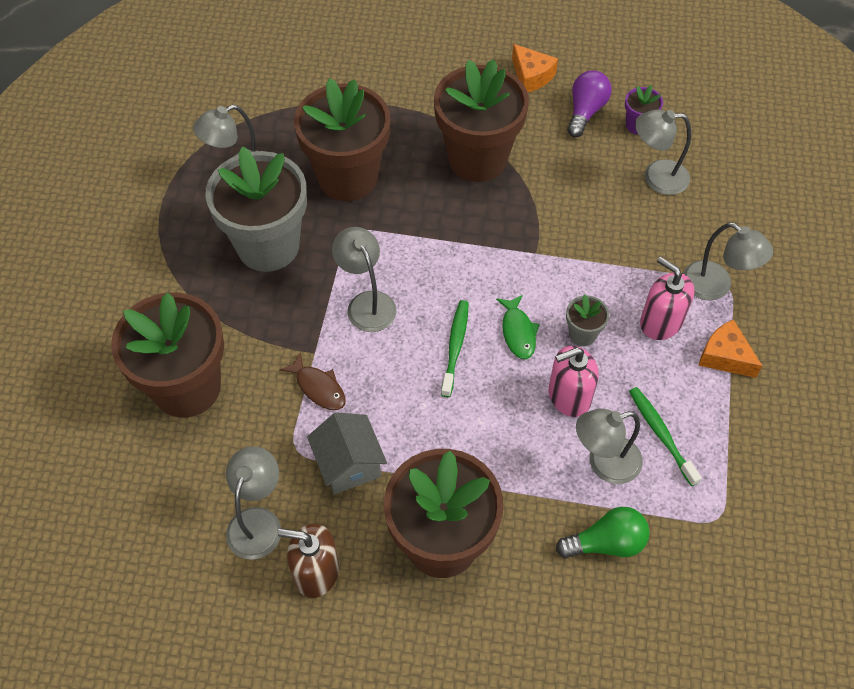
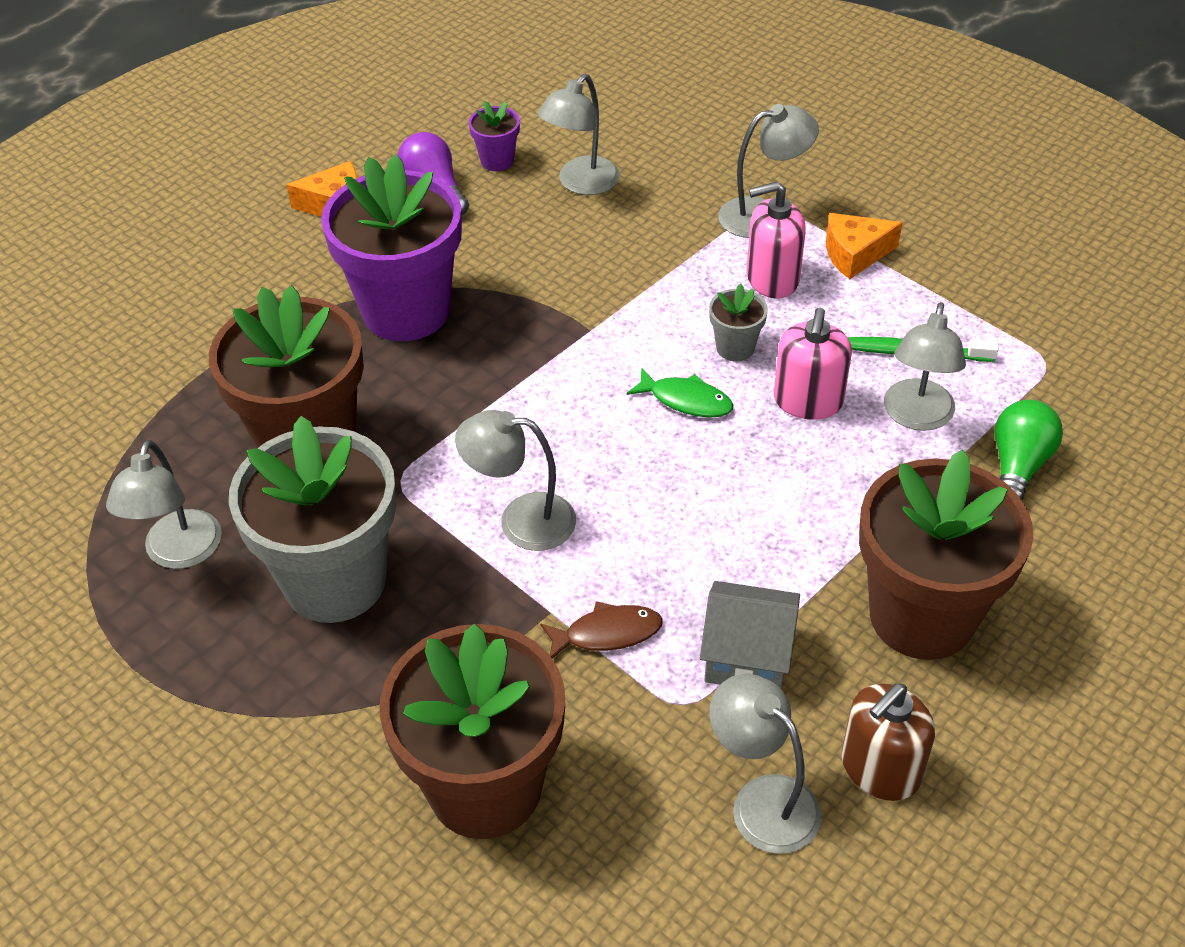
camera: 55 degrees left, 10 degrees down
(455, 347) = (659, 467): green toothbrush -> none
(477, 158) = (406, 311): brown flower pot -> purple flower pot

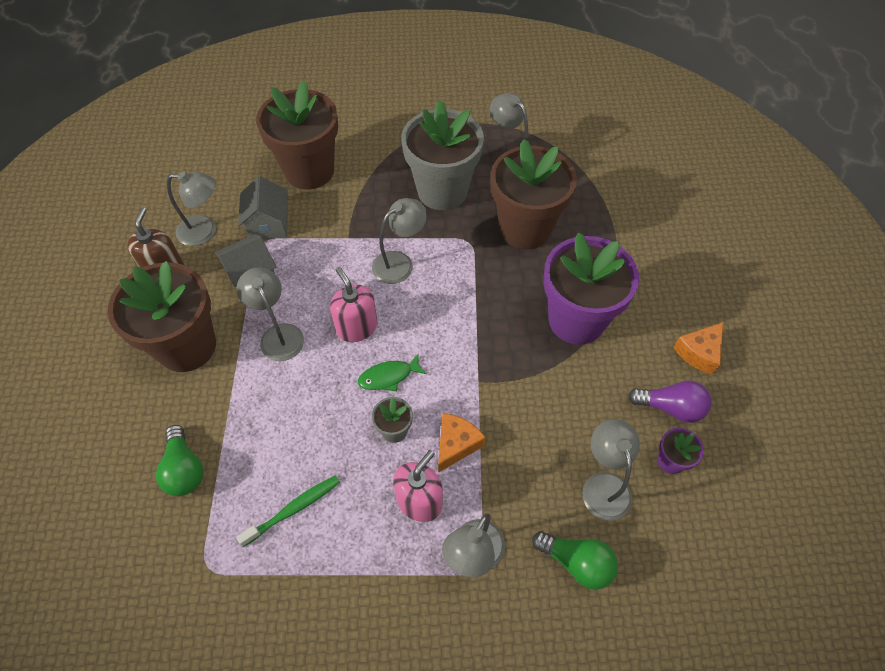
camera: 135 degrees right, 10 degrees up
(607, 633) = (317, 246): brown fish -> none
(647, 729) = (269, 224): none -> grey house
(675, 159) = (577, 562): none -> green light bulb
(808, 401) = (327, 425): pink soap dispenser -> pink soap dispenser (357, 327)
(854, 254) = (387, 568): orange cheese -> orange cheese (456, 444)
(916, 417) = (261, 461): grey lamp -> grey lamp (278, 334)

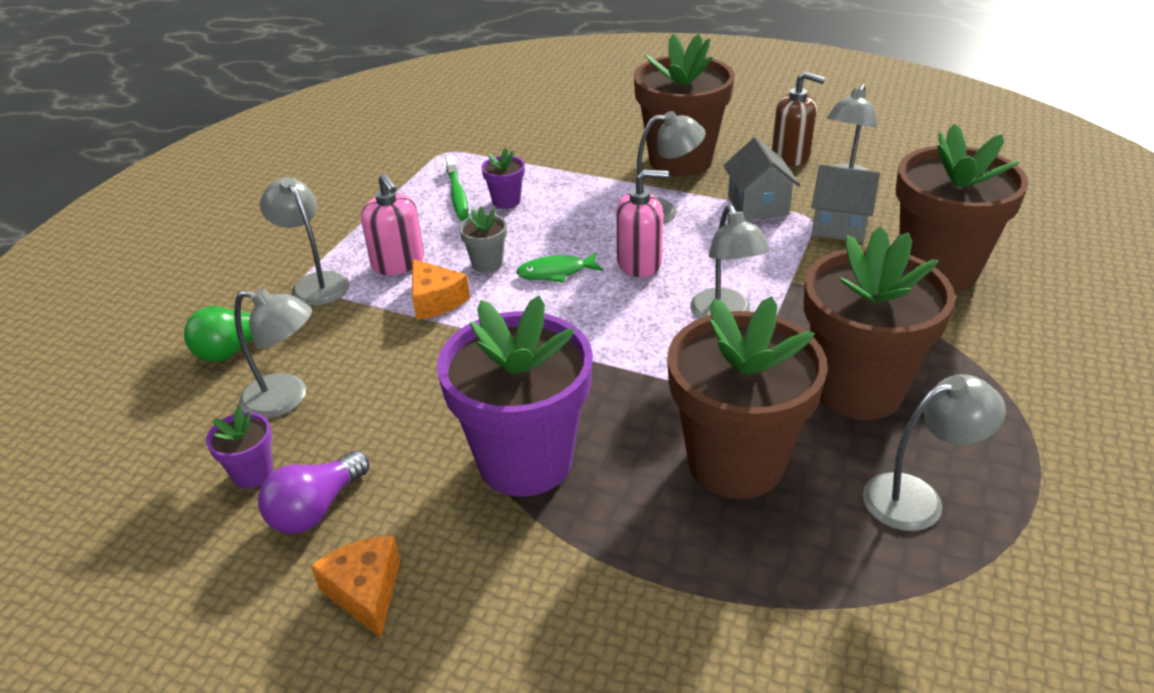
camera: 115 degrees right, 20 degrees down
(184, 469) = (544, 149): green light bulb -> none
(293, 460) = (506, 201): none -> purple flower pot
(388, 377) = (556, 272): green fish -> green fish turned 105 degrees counterclockwise
(442, 191) = (857, 389): grey flower pot -> brown flower pot

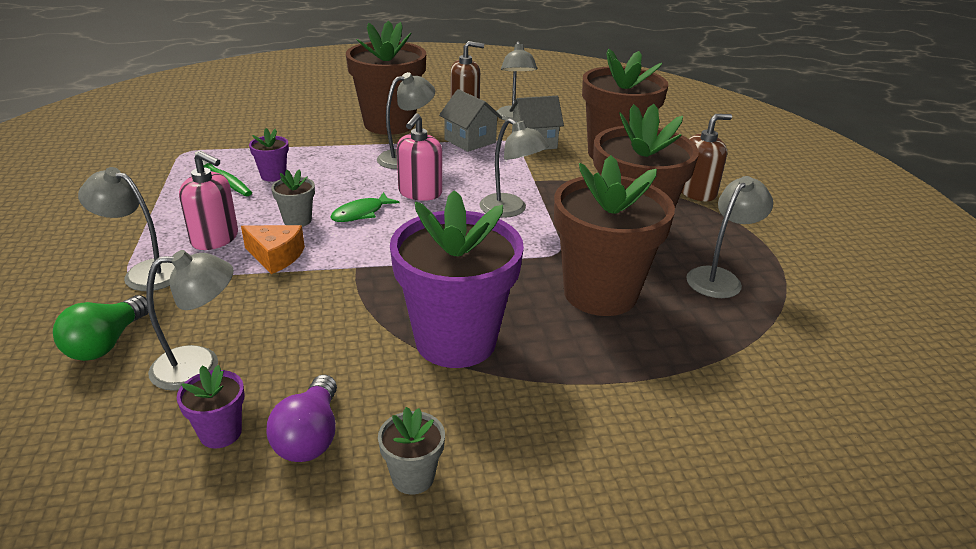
camera: 35 degrees left, 5 degrees down
(365, 592) = (413, 477): orange cheese -> grey flower pot
(639, 263) = (420, 193): pink soap dispenser -> pink soap dispenser turned 150 degrees clockwise
(1008, 361) = (697, 192): none -> brown soap dispenser

